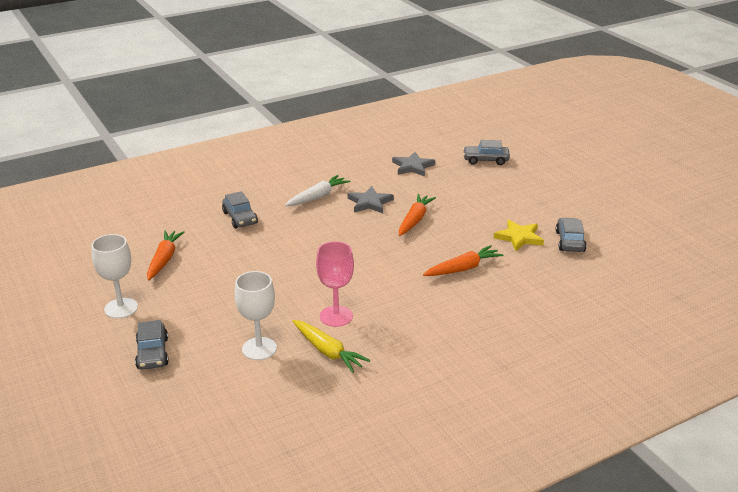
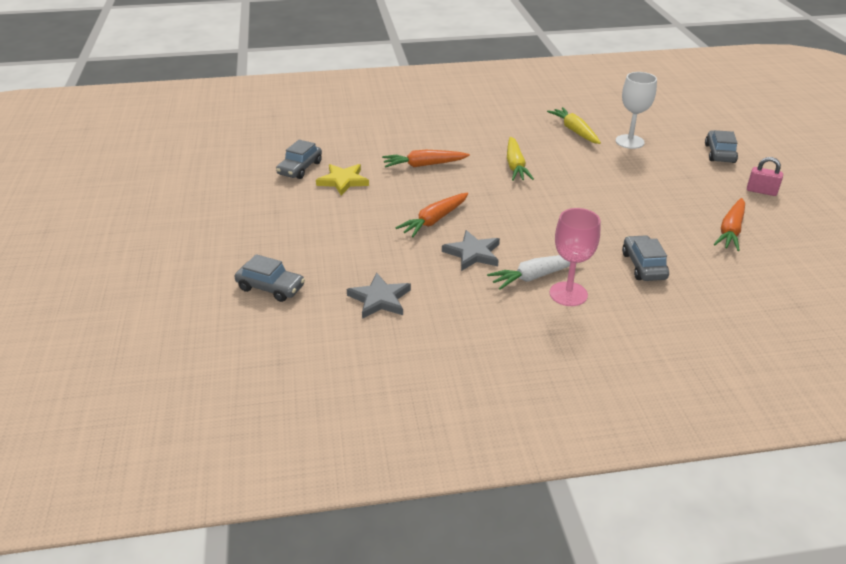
camera: 160 degrees left, 5 degrees up
(121, 308) = (761, 191): white goblet -> pink padlock
(336, 316) = (559, 151): pink goblet -> pink goblet (568, 294)
(375, 287) = (515, 165): none -> yellow carrot

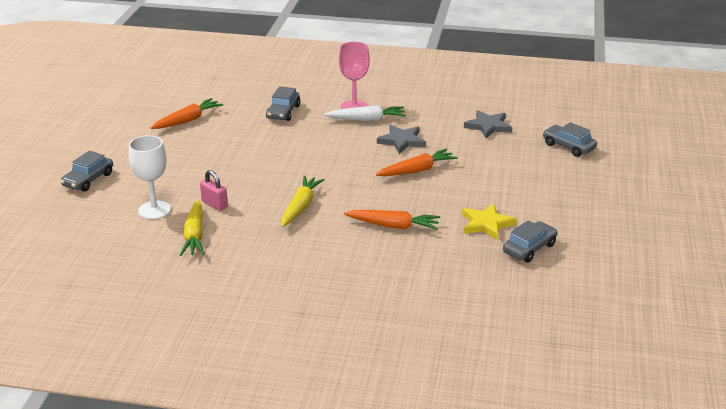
camera: 160 degrees left, 5 degrees down
(761, 191) = (113, 141): pink padlock -> pink padlock (214, 204)

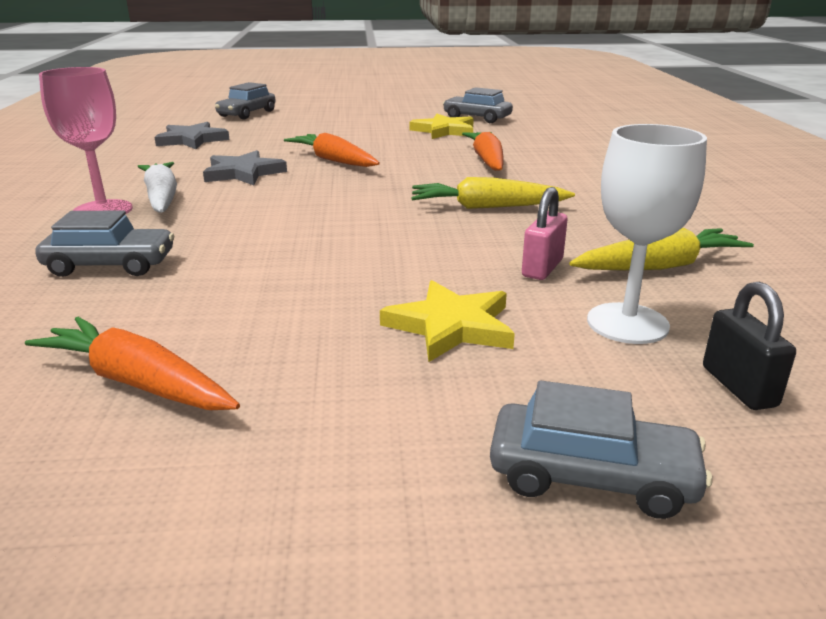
camera: 105 degrees left, 5 degrees down
(101, 218) = (738, 386): none -> black padlock
(181, 174) = (451, 326): none -> yellow star

